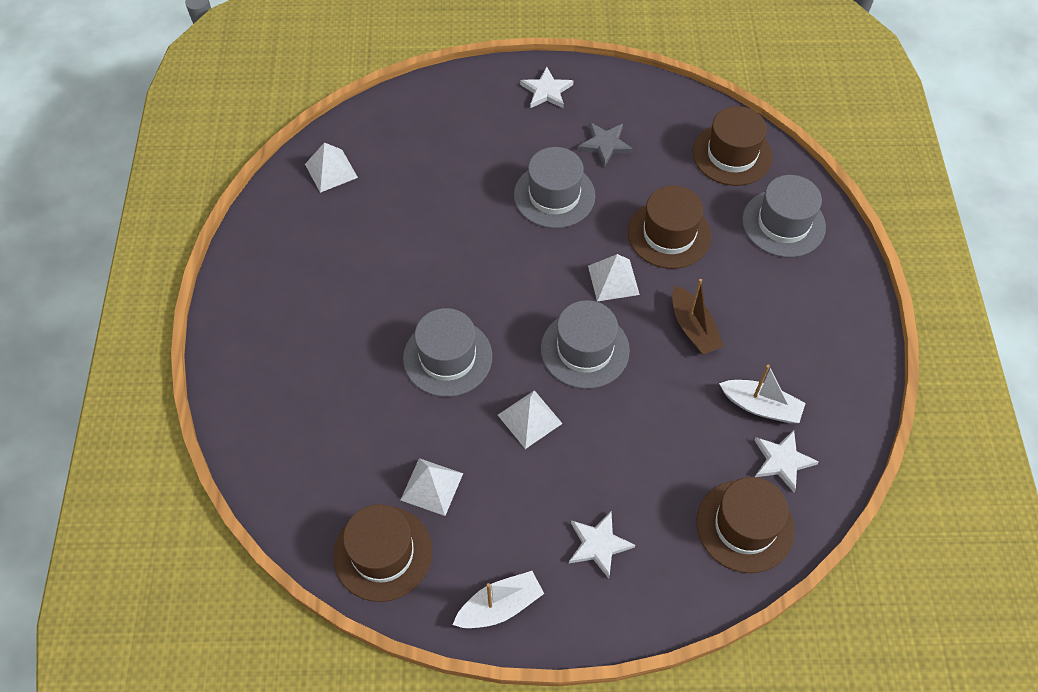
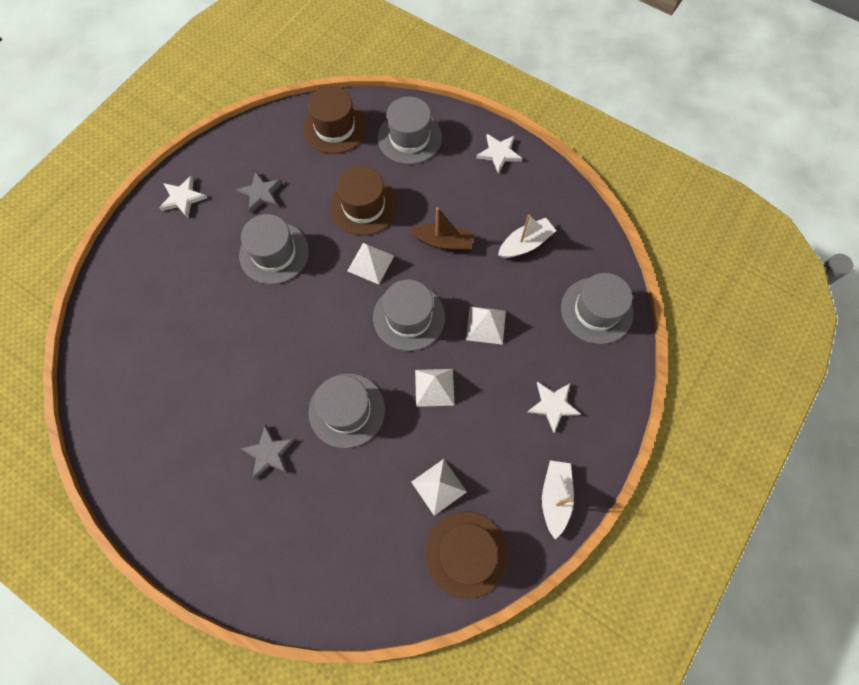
camera: 55 degrees left, 10 degrees up
(331, 170) = (117, 391): white pyramid -> white pyramid (486, 325)
(360, 321) = (269, 453): none -> grey star
(745, 526) = (596, 310): brown hat -> grey hat
(782, 461) = (569, 259): white star -> white star (499, 153)

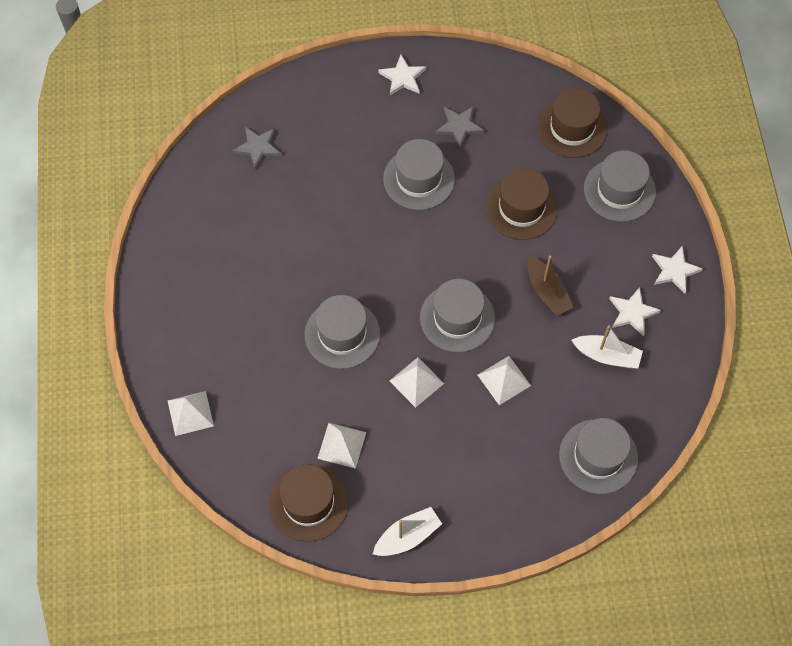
camera: 50 degrees right, 5 degrees down
(269, 453) = (263, 308): grey star -> grey star (258, 148)
(370, 263) = (476, 254): white pyramid -> white pyramid (190, 413)
(553, 405) = (482, 481): white star -> white star (632, 313)

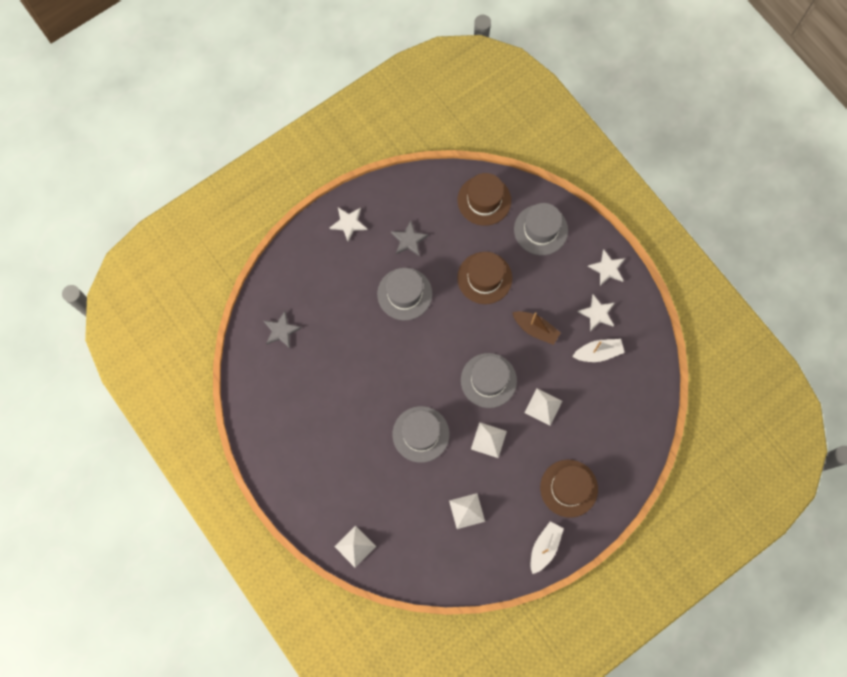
camera: 30 degrees left, 10 degrees up
(308, 503) = (469, 562): brown hat -> brown hat (569, 488)
(598, 456) = (631, 425): grey hat -> none

